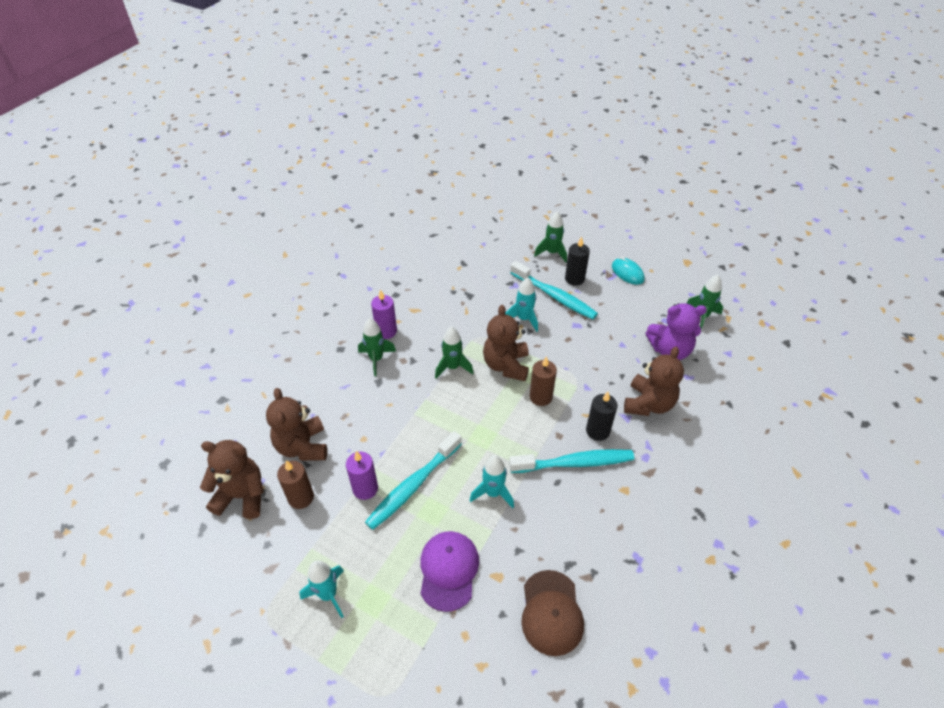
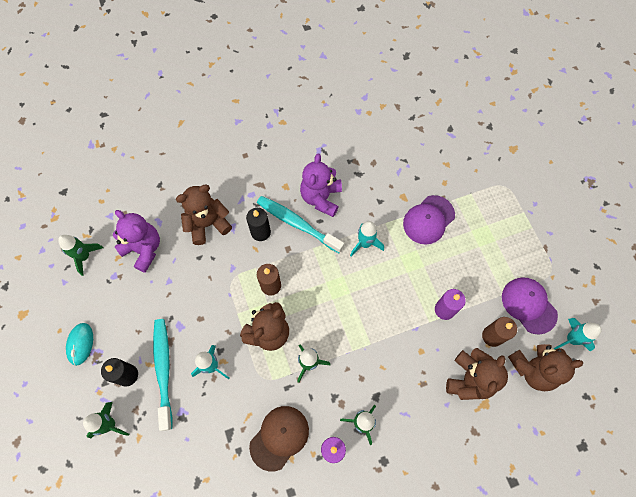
camera: 140 degrees left, 20 degrees up
(242, 496) = (533, 369): brown teddy bear -> brown teddy bear turned 60 degrees counterclockwise
(276, 556) = (528, 305): none -> purple cap
(328, 594) = (508, 257): turquoise rocket -> turquoise rocket (571, 339)
(412, 486) = (412, 287): turquoise toothbrush -> none
(551, 612) = (390, 160): brown cap -> brown cap (279, 437)
(579, 505) = (321, 198): none -> purple teddy bear

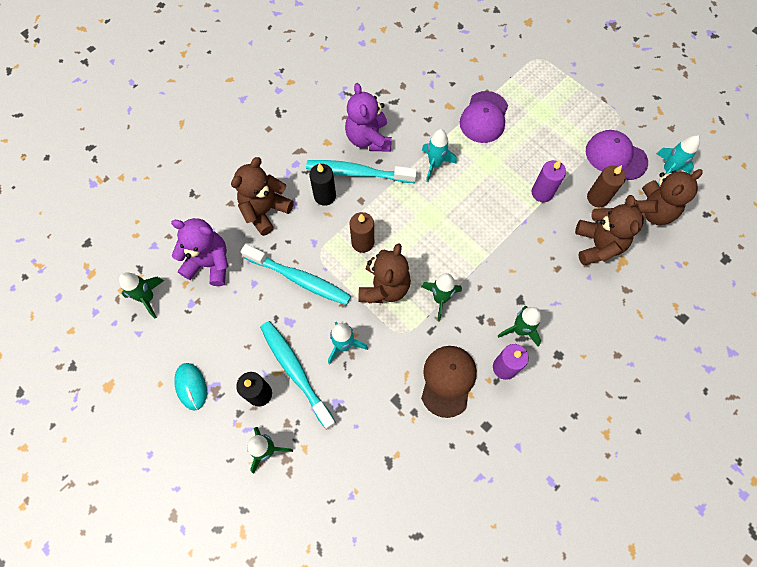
camera: 25 degrees left, 0 degrees up
(205, 294) = (300, 279): none -> turquoise toothbrush

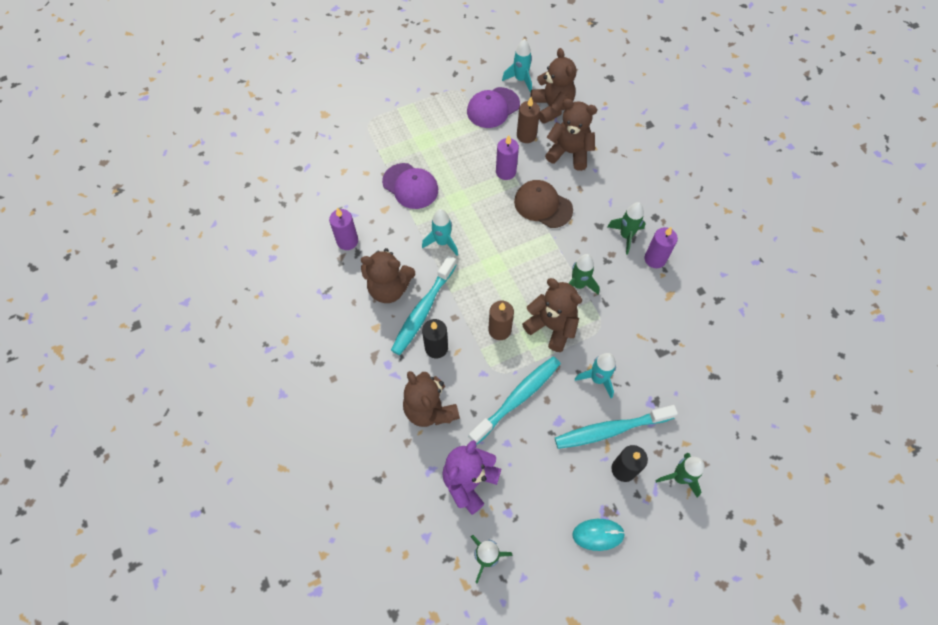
camera: 70 degrees left, 5 degrees down
(368, 139) = (389, 288): purple teddy bear -> brown teddy bear
(402, 90) = (347, 241): none -> purple candle
(448, 380) = (654, 305): brown cap -> brown cap (543, 205)

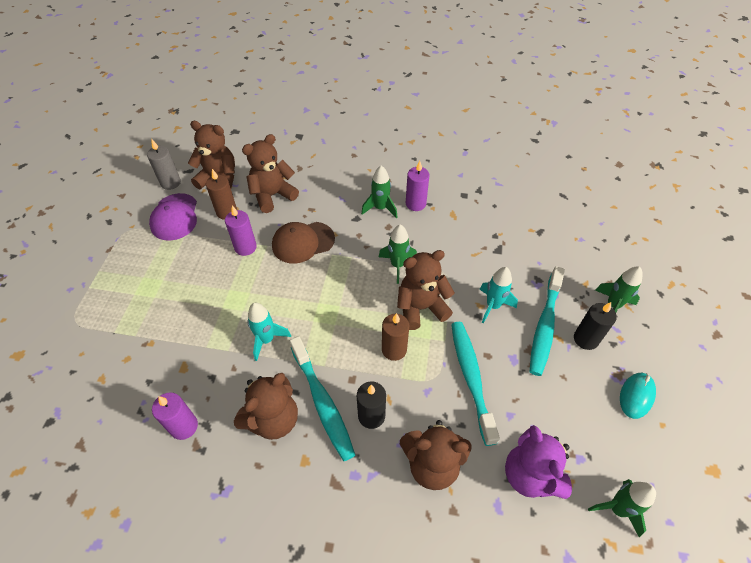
camera: 55 degrees left, 10 degrees down
(410, 186) = (182, 329): purple cap -> none
(520, 80) = (170, 183): turquoise rocket -> grey candle

